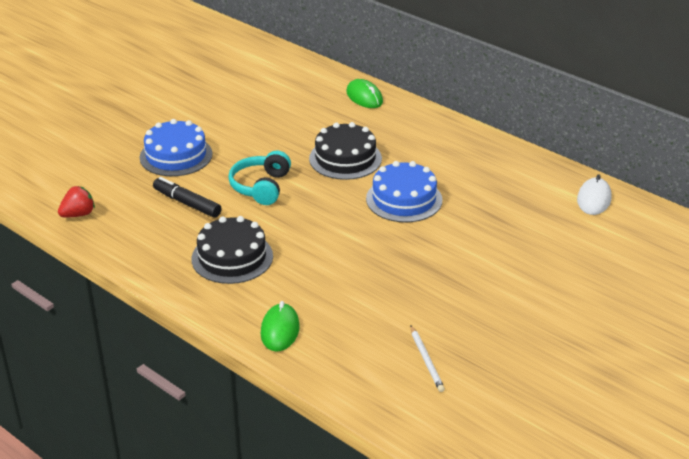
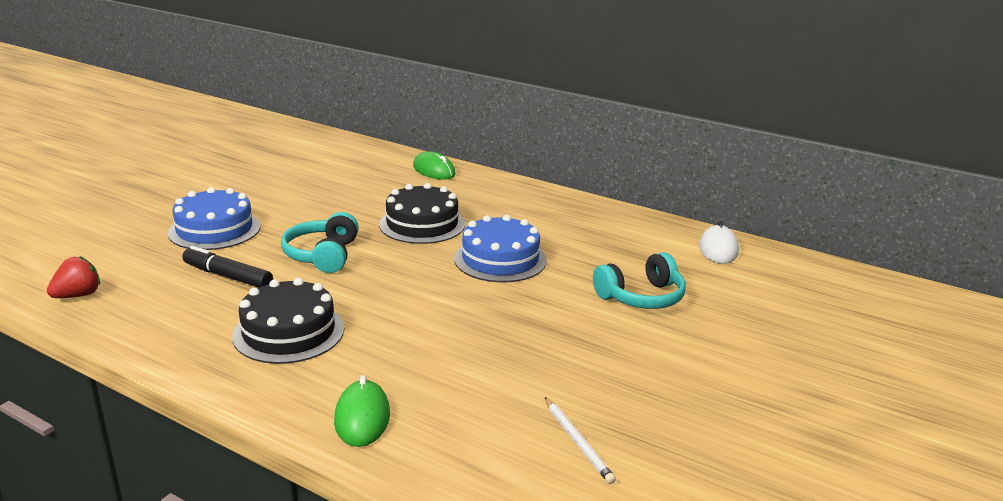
camera: 10 degrees left, 10 degrees down
(511, 243) = (641, 297): none -> turquoise headphones

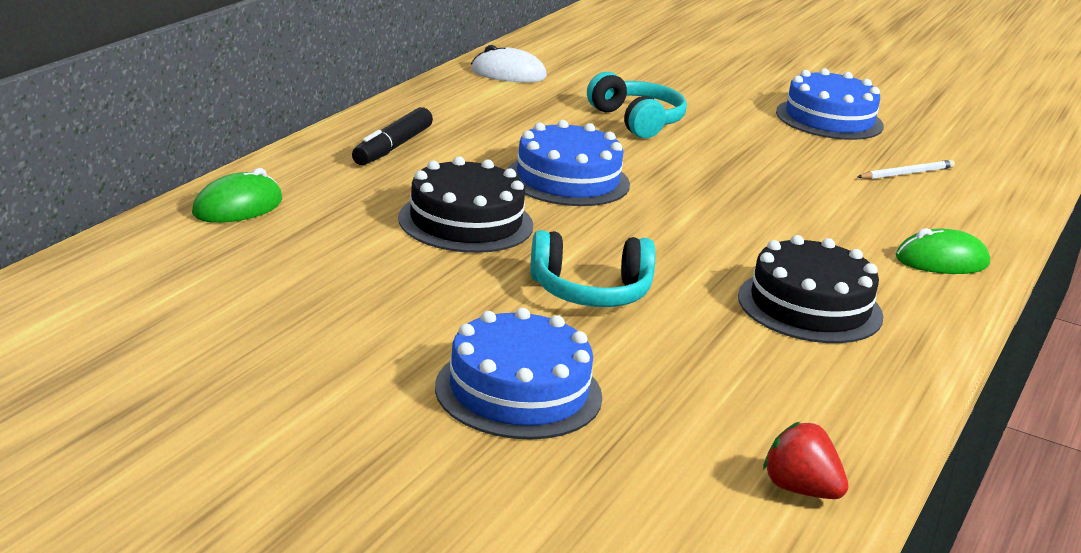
camera: 95 degrees left, 0 degrees up
(228, 276) = (683, 362): black marker -> black marker (392, 147)
(723, 414) = (829, 119): none -> blue cake

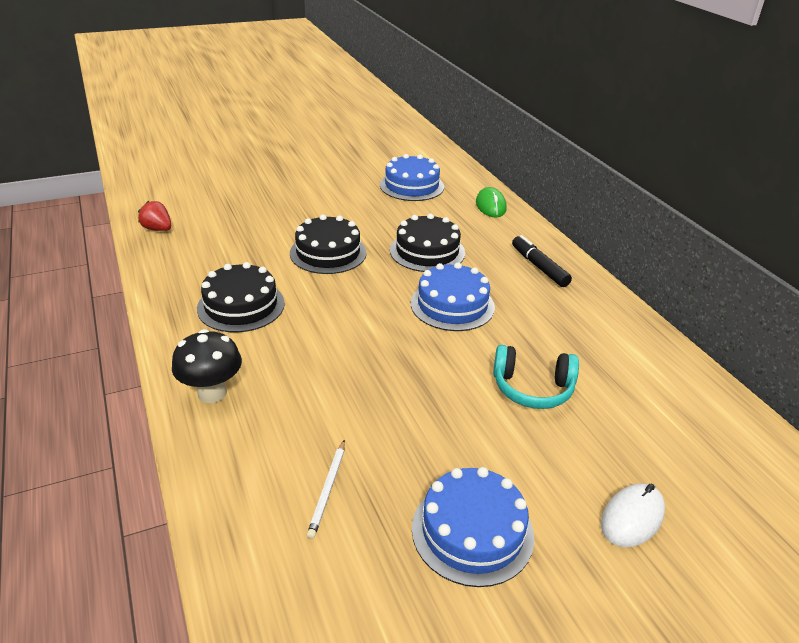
camera: 130 degrees right, 10 degrees up
(508, 74) = (667, 372): white mouse -> white mouse (632, 518)
(518, 391) = (282, 207): blue cake -> blue cake (411, 186)
(590, 292) = (328, 253): turquoise headphones -> black cake
(800, 489) = (158, 229): red strawberry -> red strawberry turned 135 degrees counterclockwise
(941, 261) = (212, 393): green mouse -> black mushroom

